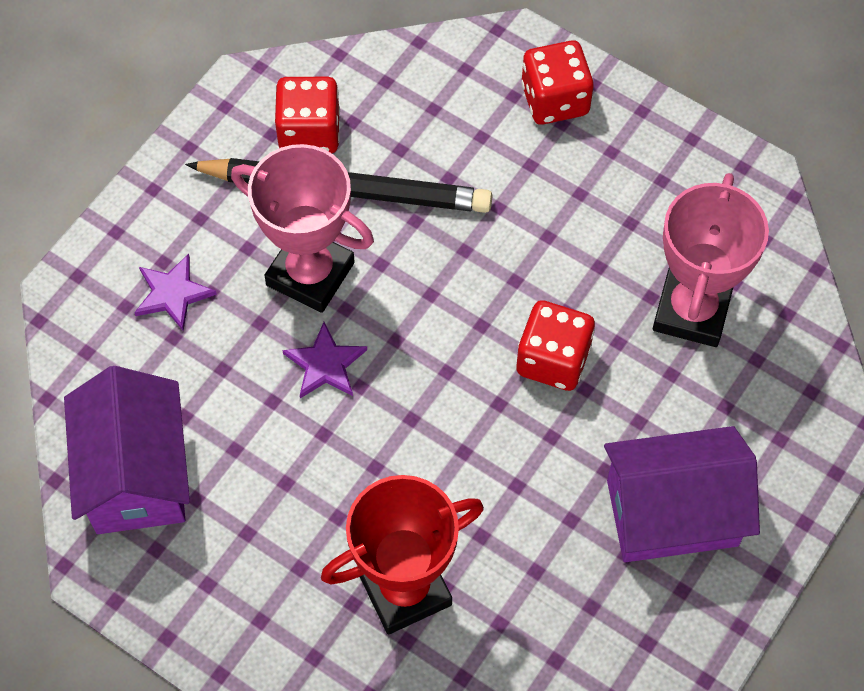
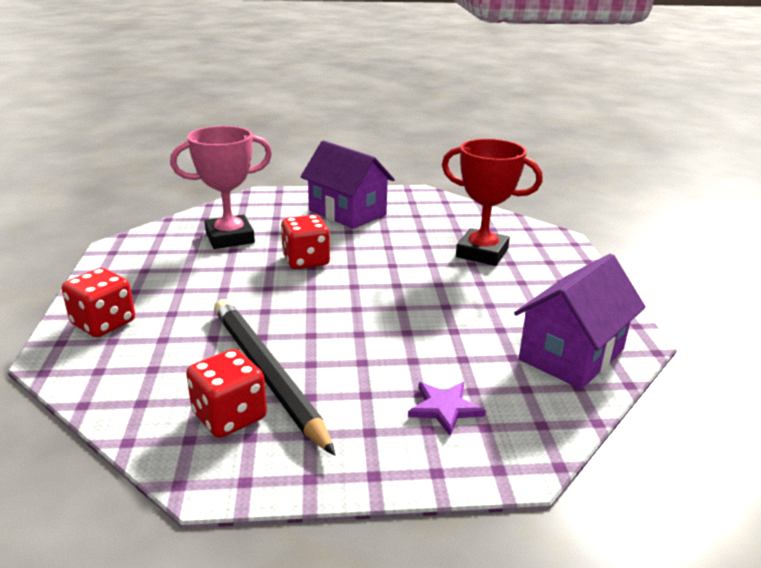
camera: 130 degrees left, 35 degrees down
(310, 274) = (352, 357): pink trophy -> none
(325, 364) = (405, 323): purple star -> none

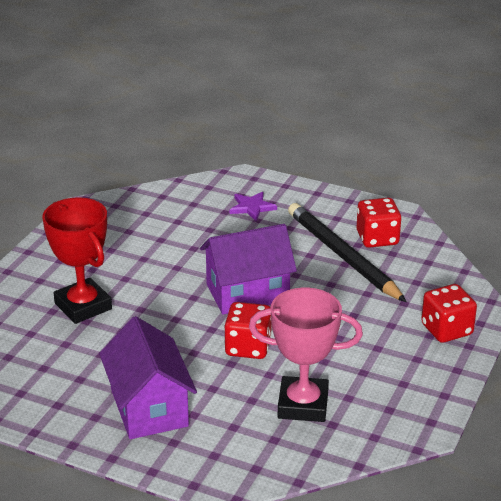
camera: 150 degrees left, 5 degrees up
(266, 374) = (342, 256): black pencil -> black pencil turned 150 degrees clockwise
(571, 354) = (139, 211): purple house -> purple house (247, 293)

